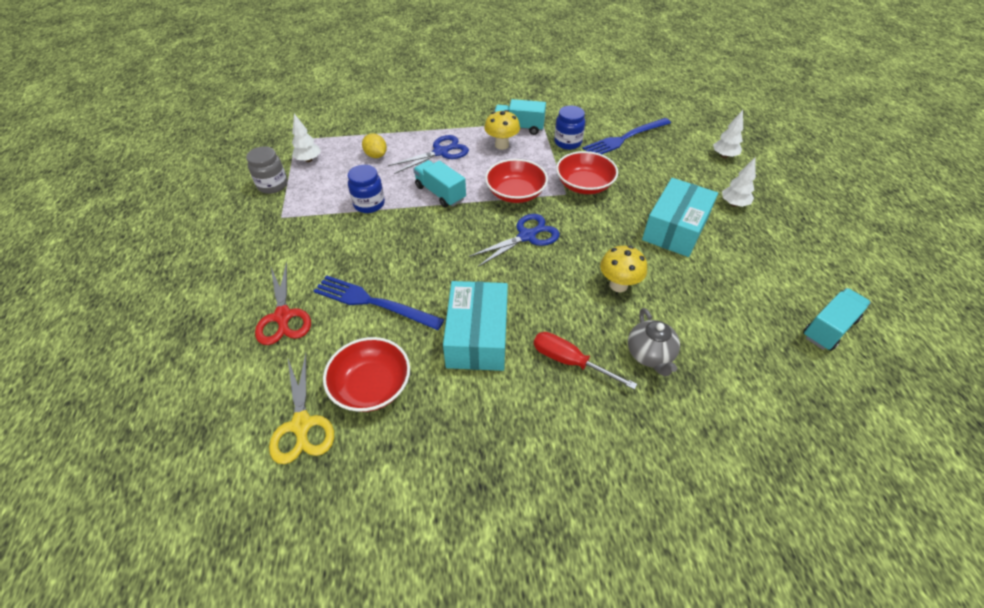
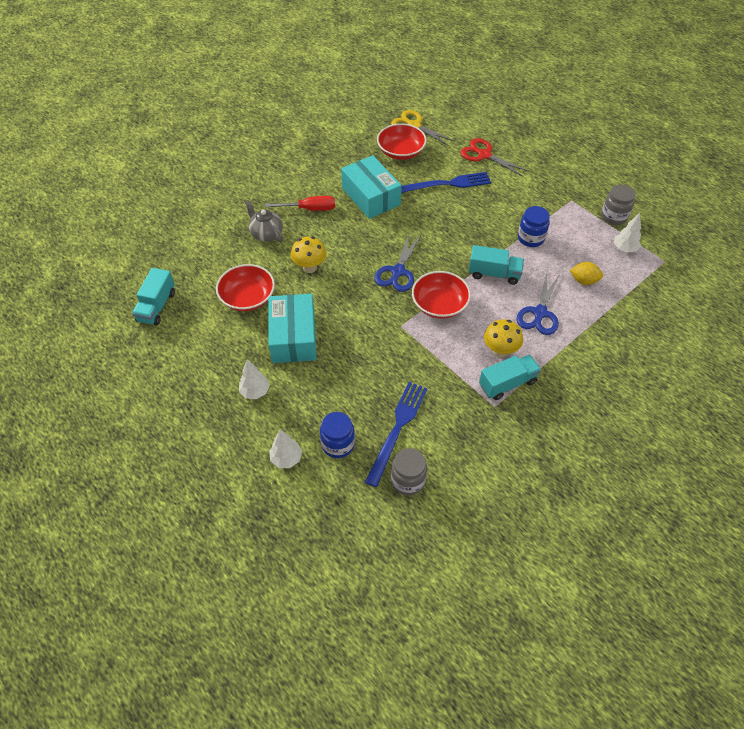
camera: 145 degrees right, 5 degrees up
(568, 142) = (446, 389): blue jar -> blue jar (338, 444)
(584, 185) = (393, 343): red bowl -> red bowl (247, 297)
(638, 115) = (408, 480): none -> grey jar

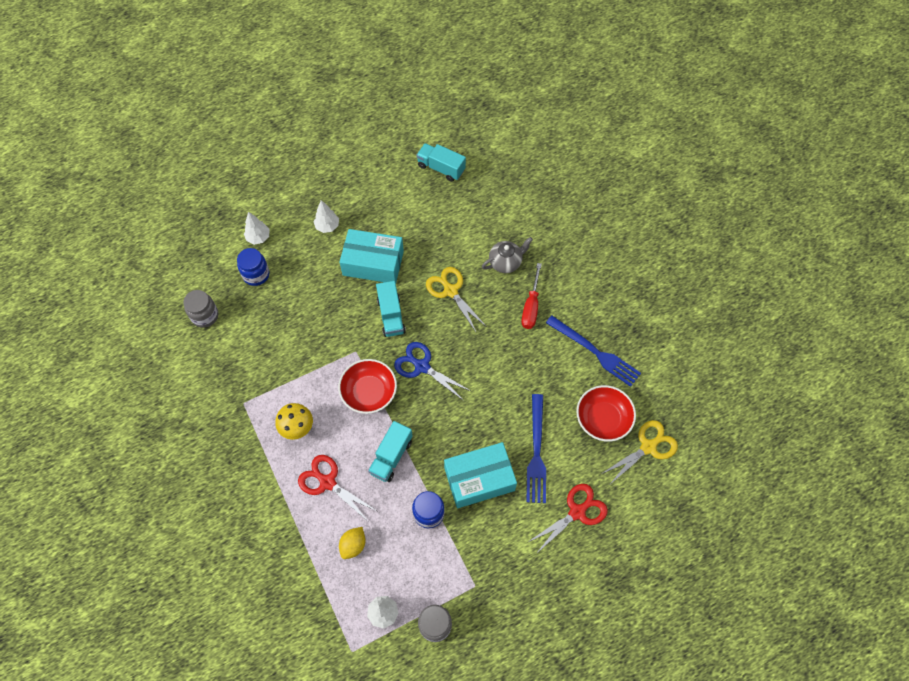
camera: 105 degrees right, 10 degrees up
(247, 297) = (429, 235): red bowl -> none
(309, 267) = (450, 291): yellow mushroom -> yellow scissors
(371, 196) = (535, 368): turquoise box -> turquoise box (479, 479)
(397, 429) = (252, 320): blue fork -> blue fork (595, 352)
(507, 383) = (261, 422): turquoise truck -> turquoise truck (391, 316)
(540, 313) = (327, 482): blue scissors -> red scissors

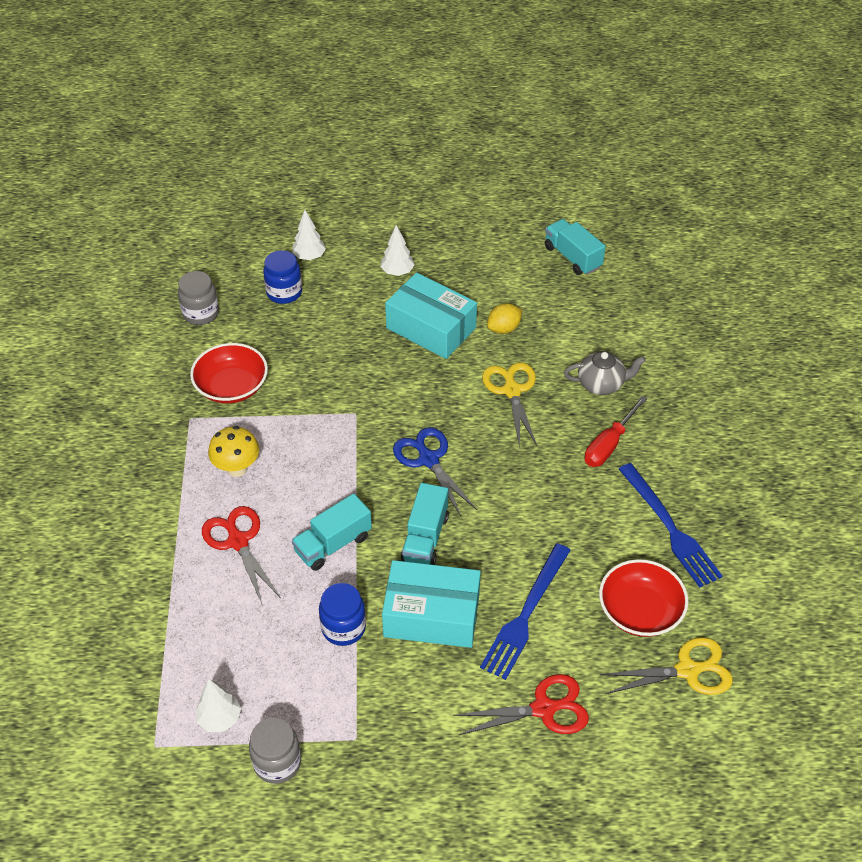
camera: 25 degrees right, 15 degrees down
(353, 545) = (228, 624): yellow lemon -> yellow lemon (504, 328)
(369, 392) = (346, 463): red bowl -> red bowl (232, 386)
(391, 316) = (421, 391): turquoise truck -> turquoise truck (425, 538)

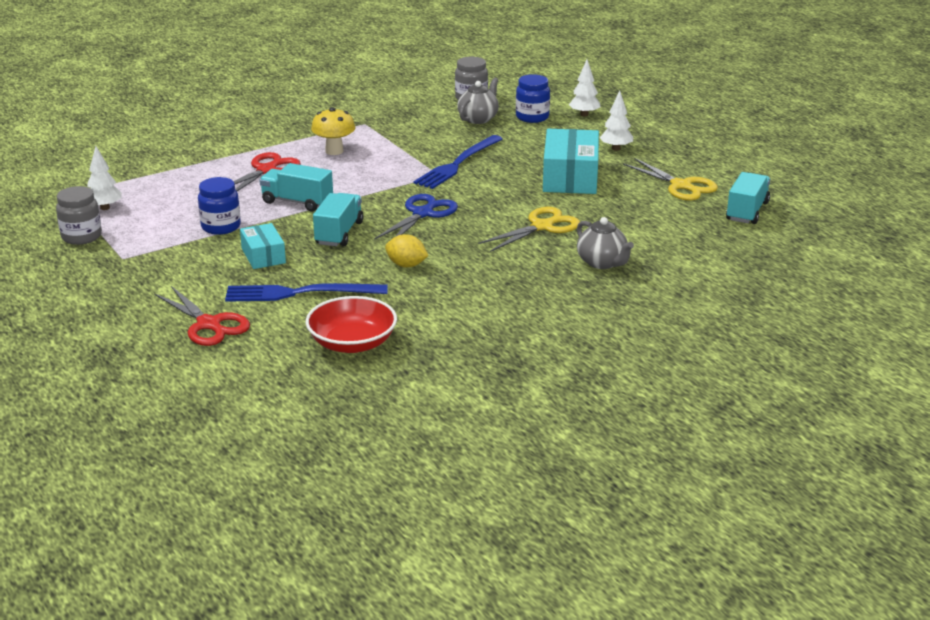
camera: 60 degrees right, 20 degrees down
(232, 386) = (412, 127): red bowl -> none
(254, 330) = (478, 119): none -> grey teapot
(425, 538) = (339, 233): turquoise truck -> turquoise truck turned 120 degrees clockwise
(431, 615) = (263, 256): turquoise box -> turquoise box, size x0.57
(504, 328) = (611, 205): yellow lemon -> yellow lemon (406, 265)
(609, 444) = (532, 284): red screwdriver -> none
(670, 528) = (464, 335): blue fork -> blue fork (457, 164)
(687, 670) = (305, 381): yellow scissors -> yellow scissors (681, 186)

